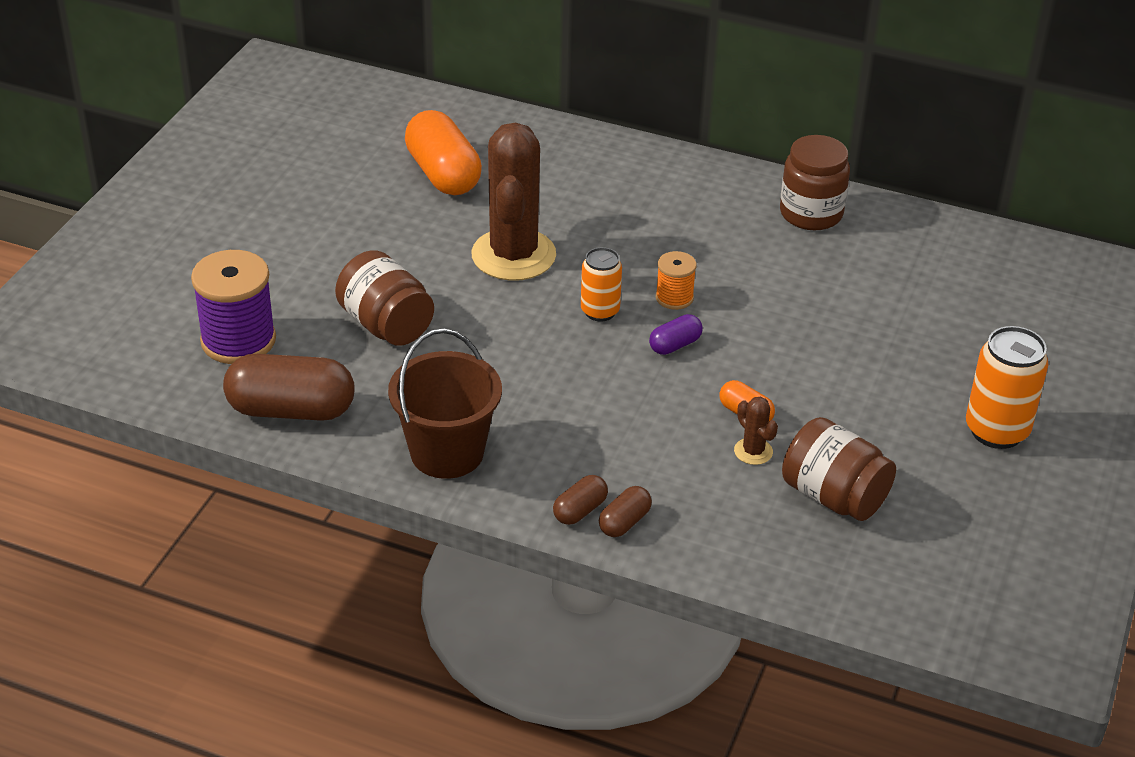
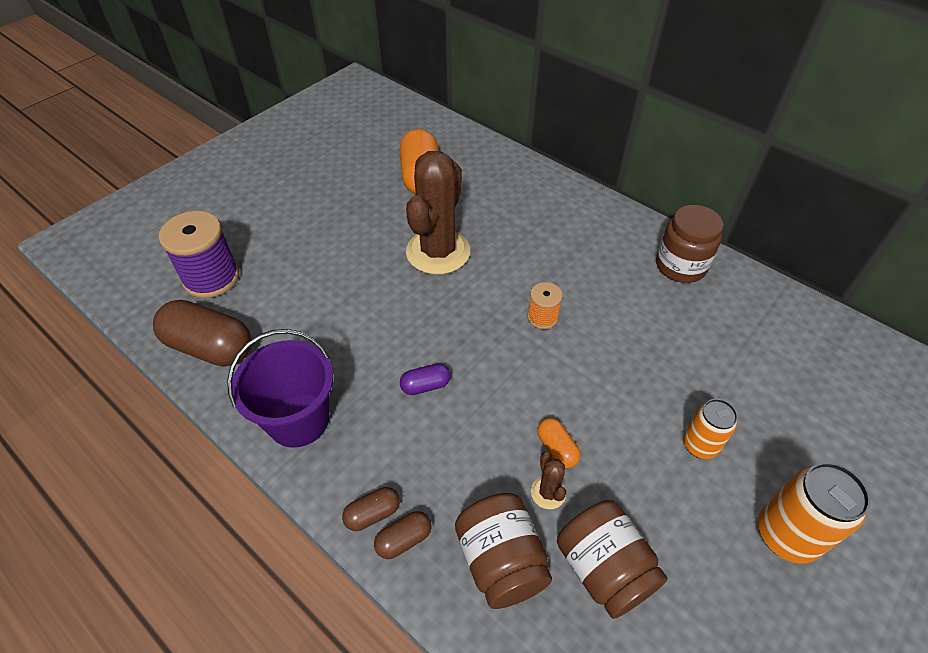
camera: 20 degrees right, 10 degrees up
(386, 325) = (318, 289): brown jar -> brown jar (501, 561)
(447, 452) = (298, 420): brown bucket -> purple bucket
(600, 311) = (479, 316): orange can -> orange can (699, 445)
(675, 345) = (525, 362): purple capsule -> purple capsule (425, 386)

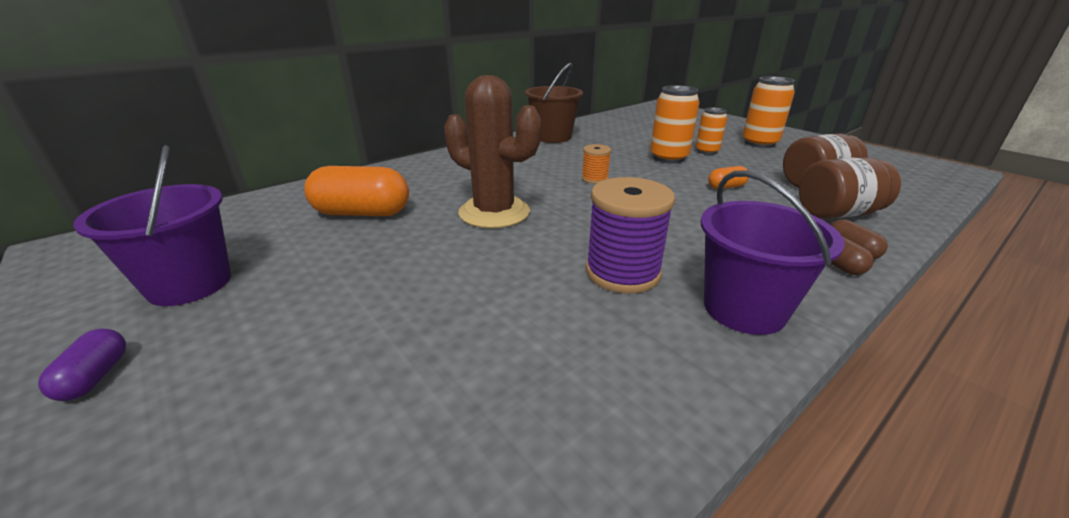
camera: 80 degrees left, 20 degrees down
(210, 347) = (628, 404): brown capsule -> none
(211, 278) = (453, 412): purple spool -> purple spool (622, 272)
(318, 144) = (190, 284): none -> purple bucket
(425, 386) = (676, 230): purple capsule -> purple capsule (95, 377)
(548, 492) = (767, 193): brown cactus -> none
(646, 393) = (668, 158): none -> orange can
(680, 266) = (552, 137): brown jar -> brown bucket

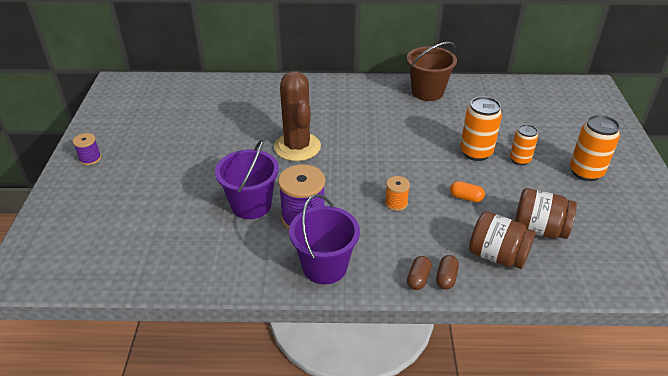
camera: 40 degrees right, 10 degrees up
(95, 377) = (90, 158): purple capsule -> purple spool
(190, 284) = (140, 128): purple bucket -> purple bucket (251, 205)
(362, 213) = (237, 115): orange capsule -> none
(595, 179) = (391, 147): orange spool -> orange spool (396, 203)

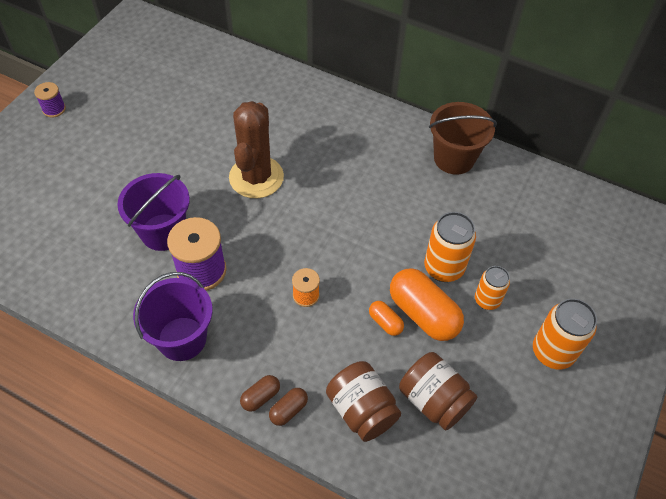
camera: 25 degrees right, 15 degrees up
(486, 183) = (423, 314): none -> orange capsule

